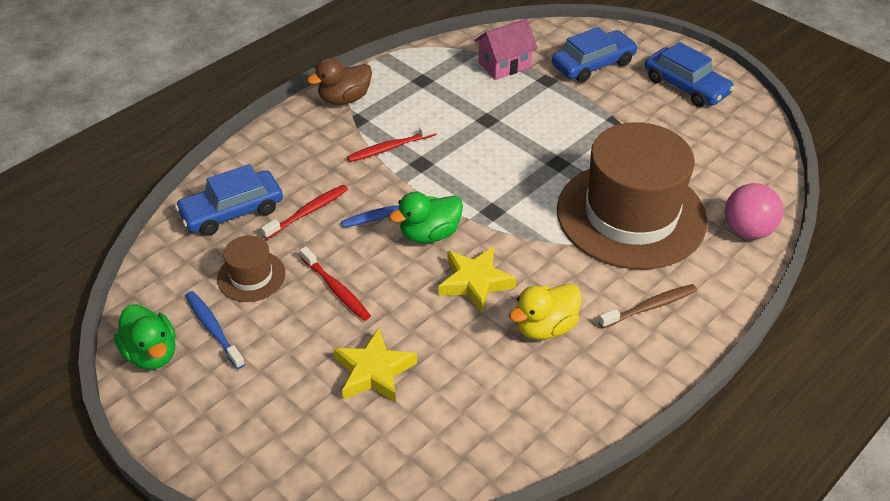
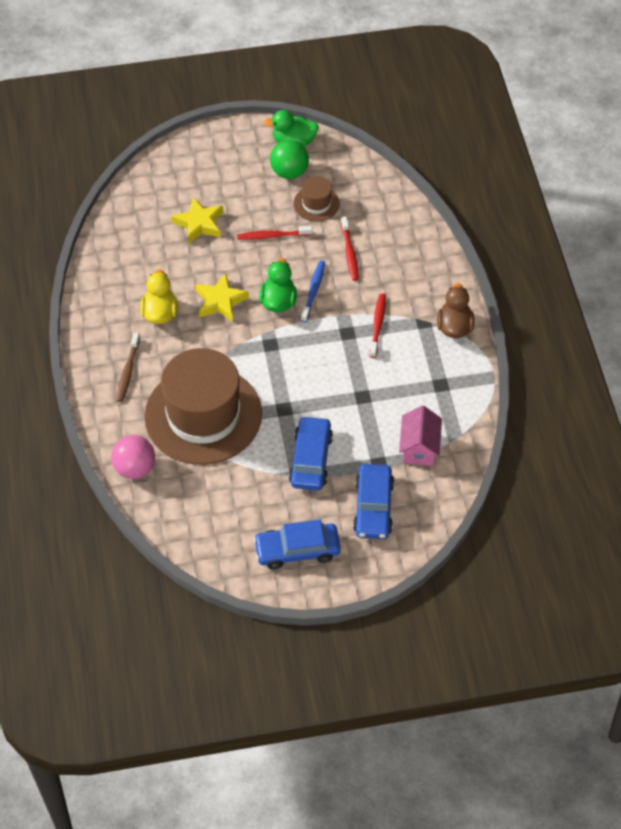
camera: 125 degrees right, 10 degrees up
(213, 329) = (289, 172): blue toothbrush -> green ball
(232, 211) = (381, 217): blue car -> blue car (311, 459)

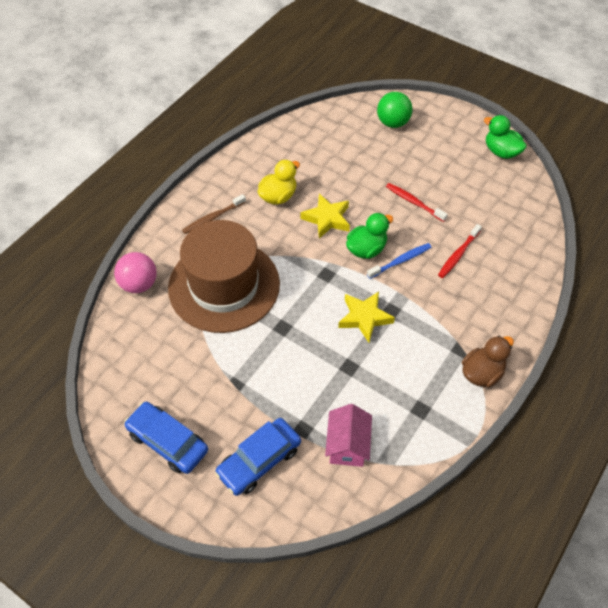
camera: 45 degrees right, 0 degrees up
(199, 223) = (372, 159): yellow star -> yellow star (364, 318)
(289, 172) = (475, 169): green ball -> green ball (393, 123)
(311, 459) = (257, 381): blue car -> none
(316, 203) = (471, 203): brown hat -> none
(377, 325) = (421, 323): red toothbrush -> none
(419, 448) = (347, 445): pink house -> pink house turned 45 degrees counterclockwise

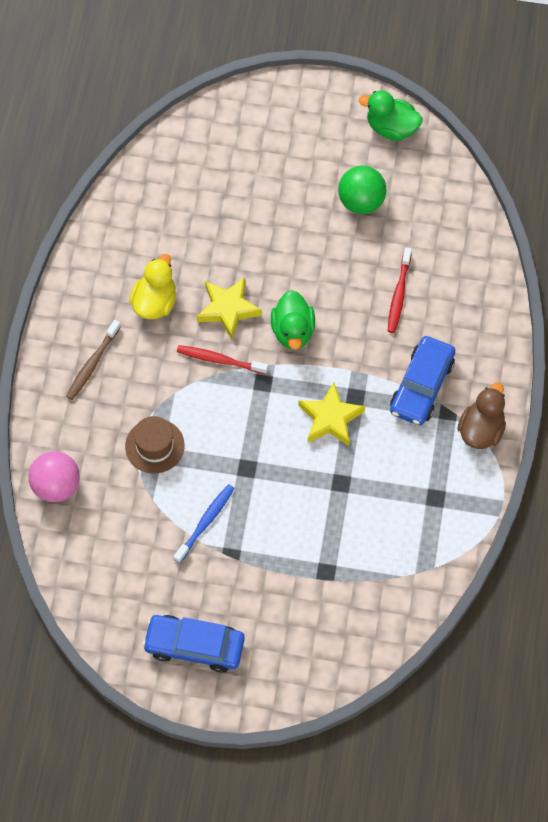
camera: 25 degrees left, 10 degrees up
(224, 285) = (154, 446): brown hat -> brown hat, size x0.43
(259, 460) = (298, 623): blue car -> blue car (421, 386)
(347, 445) = (379, 568): pink house -> none
(366, 249) = (293, 331): green duck -> green duck turned 150 degrees clockwise
(393, 123) = (242, 136): green ball -> green ball (361, 201)
(400, 261) = (338, 330): blue toothbrush -> blue toothbrush (205, 522)
(414, 202) = (319, 244): red toothbrush -> red toothbrush (220, 360)

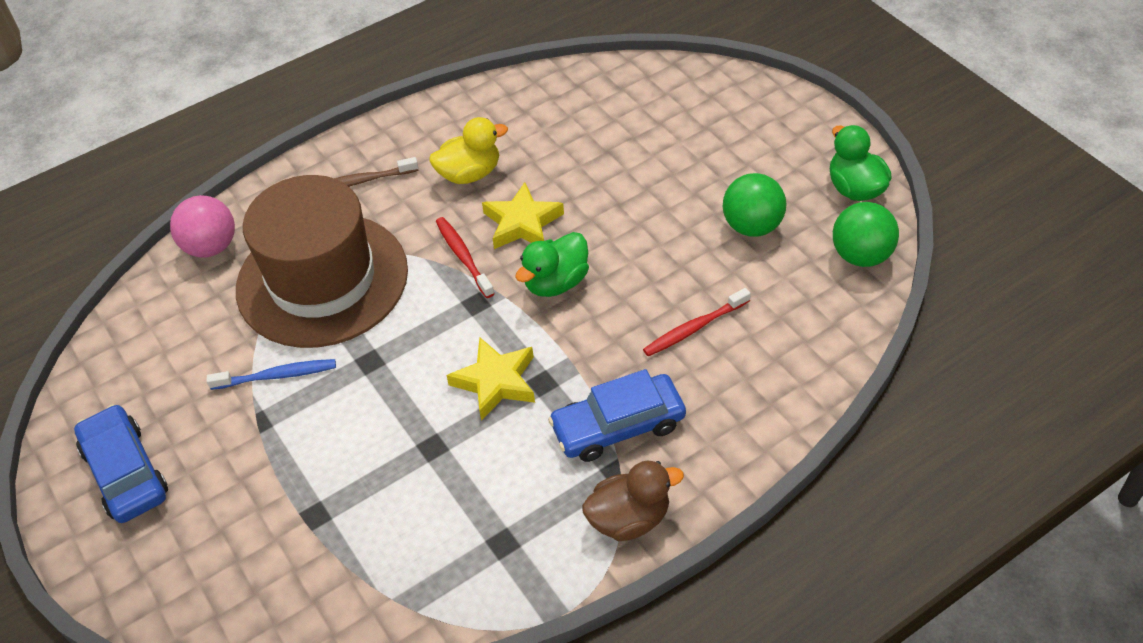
camera: 50 degrees right, 15 degrees down
(154, 446) = (322, 280): brown hat -> brown hat, size x2.33
(439, 172) = (861, 255): none -> green ball

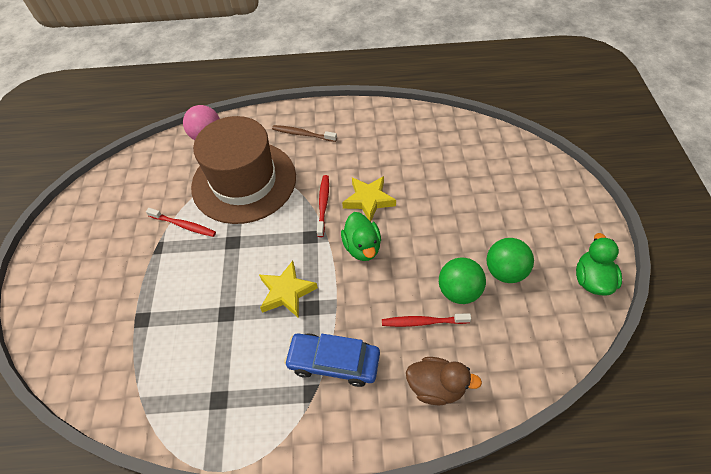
camera: 30 degrees right, 5 degrees up
(126, 472) = (80, 241): blue car -> none
(277, 376) = (184, 225): blue toothbrush -> red toothbrush
(470, 174) = (361, 156): yellow duck -> none
(556, 282) = (362, 247): green duck -> green duck turned 90 degrees counterclockwise
(629, 518) = (297, 430): brown duck -> brown duck (436, 386)
(861, 255) = (566, 330): green ball -> green ball (458, 291)

